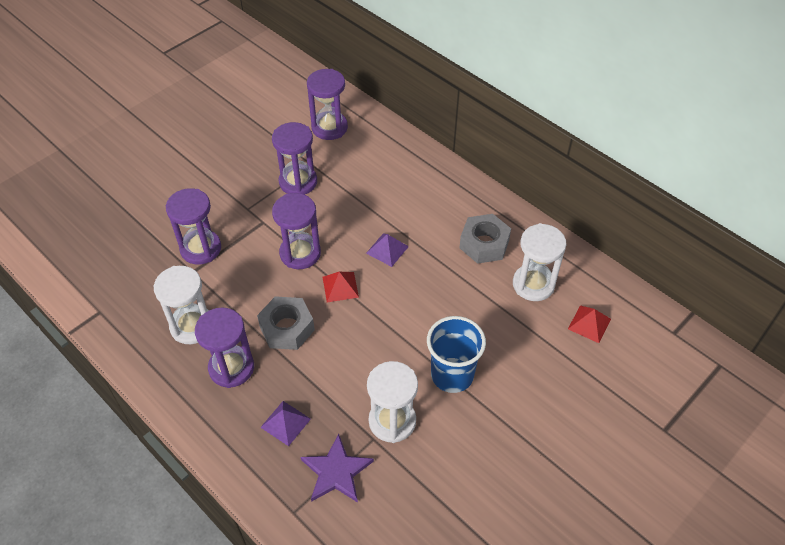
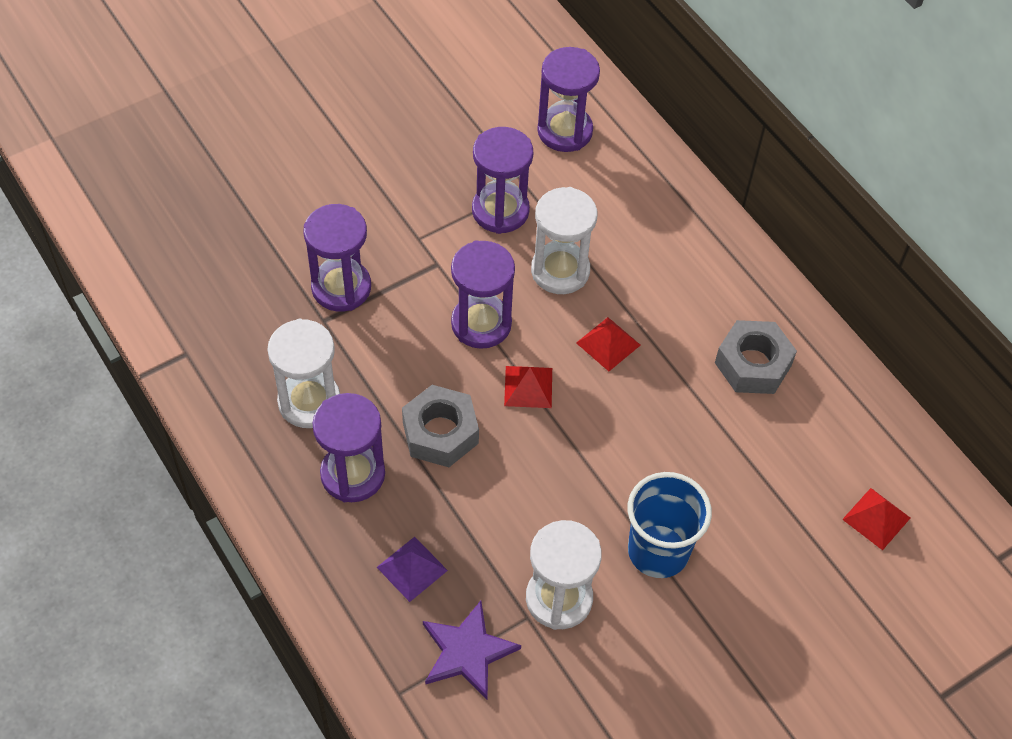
camera: 10 degrees right, 5 degrees up
(387, 249) = (608, 344): purple pyramid -> red pyramid
(533, 284) = (810, 441): white hourglass -> white hourglass (560, 271)

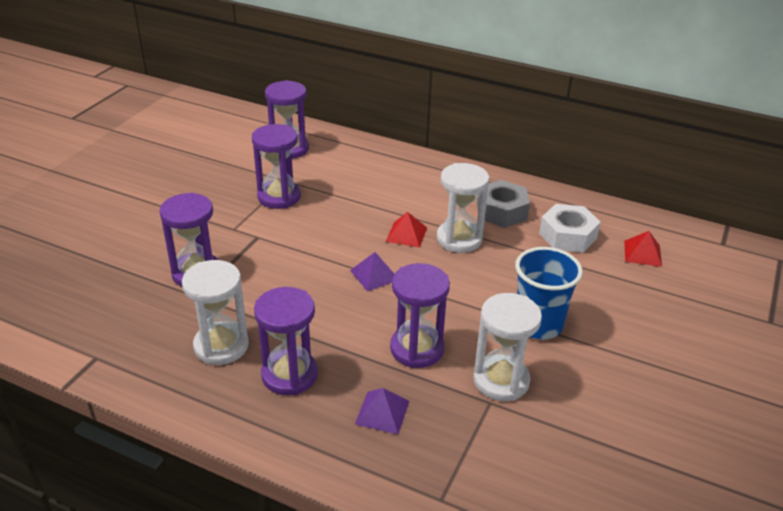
camera: 30 degrees left, 20 degrees down
(440, 432) = (335, 323): grey nut -> none
(467, 651) = (467, 444): purple star -> none
(481, 324) = (314, 255): purple hourglass -> purple hourglass (417, 349)
(528, 386) = (374, 275): red pyramid -> purple pyramid
(560, 271) = (343, 211): white hourglass -> white hourglass (459, 239)
(804, 444) = (567, 236): none -> white nut

